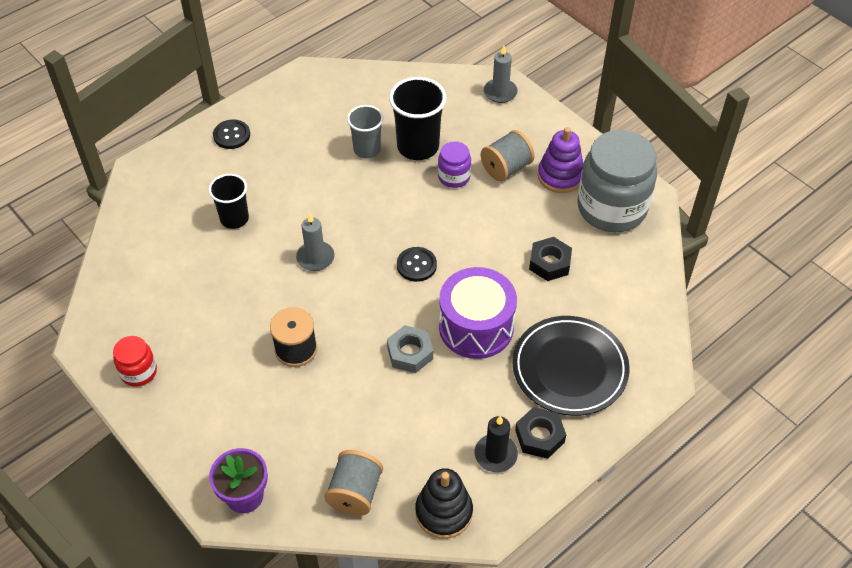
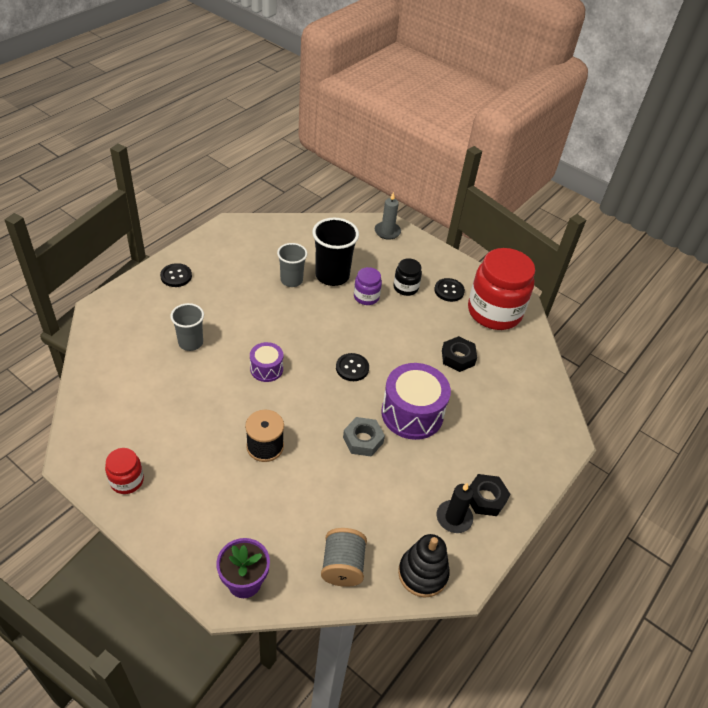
camera: 15 degrees left, 5 degrees down
(234, 219) = (190, 342): black cup -> grey cup
(315, 258) = (266, 369): grey candle -> purple drum
(506, 168) = (405, 287): grey spool -> black jar
(560, 176) = (449, 291): purple stacking toy -> black button
(569, 368) = (495, 440): black plate -> none
(611, 208) = (494, 312): grey jar -> red jar

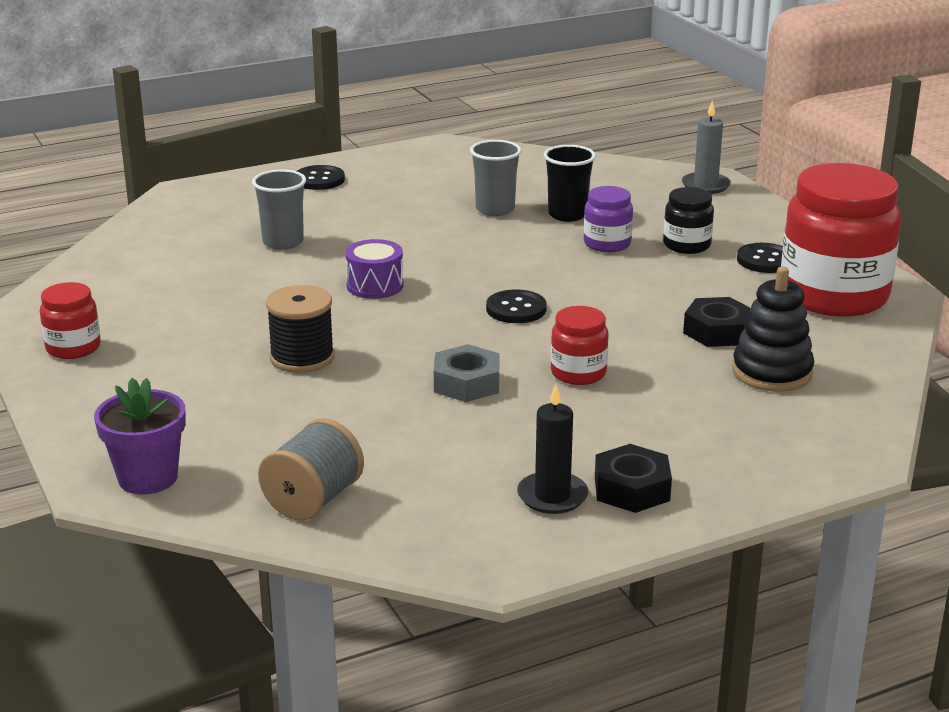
camera: 30 degrees right, 20 degrees down
(332, 276) = (567, 215): black cup -> black cup, size x0.65
(412, 413) = (578, 373): purple drum -> red jar
(422, 573) = (441, 541): black stacking toy -> black stacking toy (772, 372)

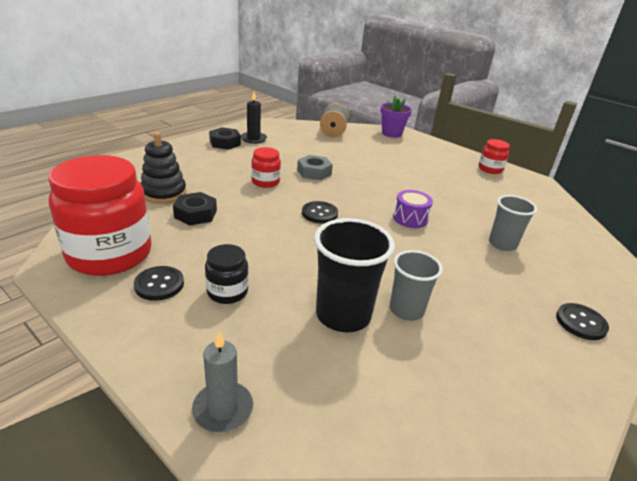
camera: 155 degrees right, 5 degrees up
(302, 358) = (395, 175): black spool -> none
(567, 215) = (343, 315): black cup -> black cup, size x1.54
(607, 244) = (292, 282): purple jar -> none

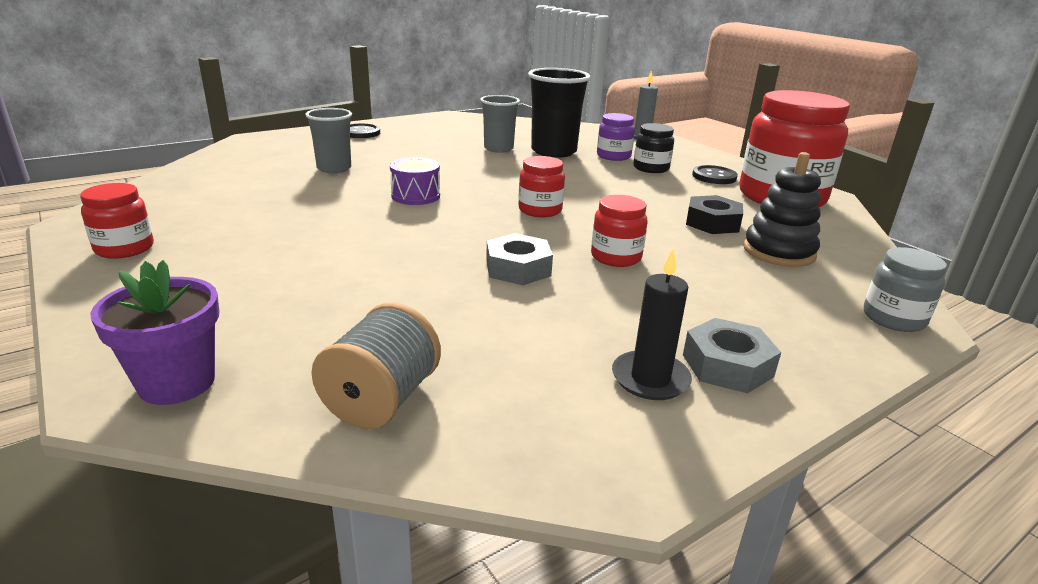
camera: 165 degrees left, 5 degrees down
(136, 161) = (893, 318): none -> grey jar
(225, 143) = (727, 365): black nut -> grey nut
(270, 316) = (613, 156): none -> purple jar
(319, 213) = (540, 210): black button -> red jar

